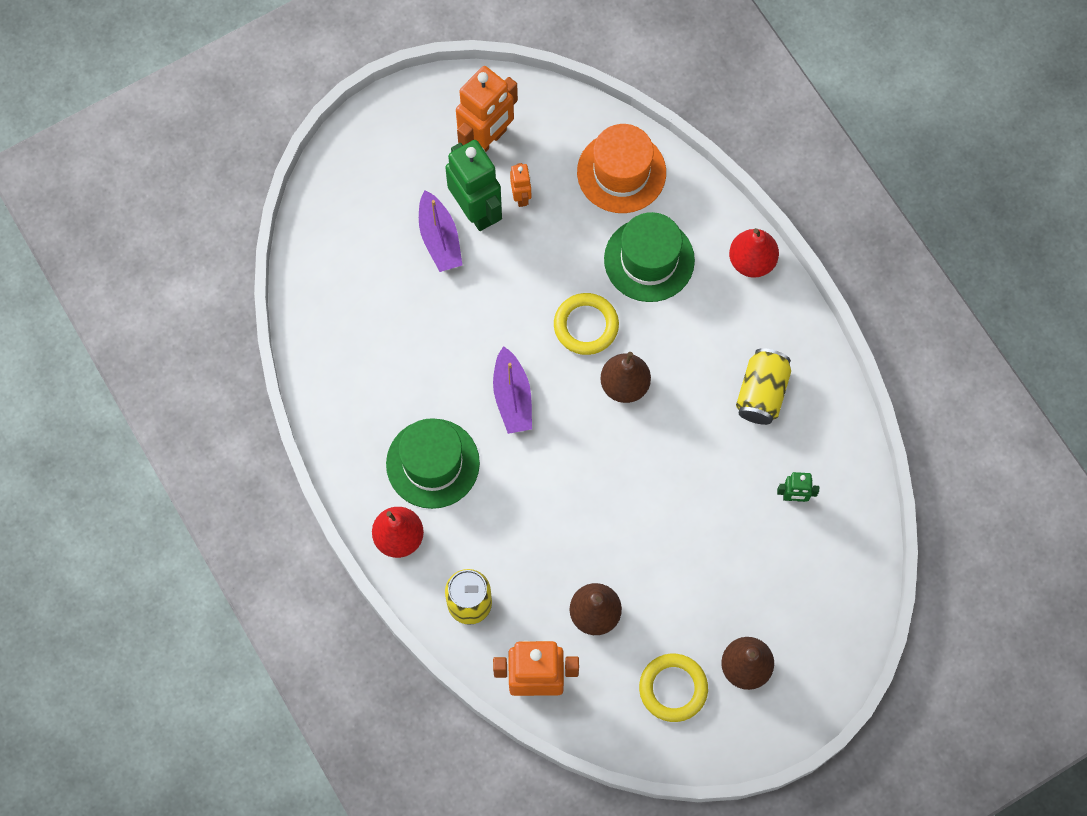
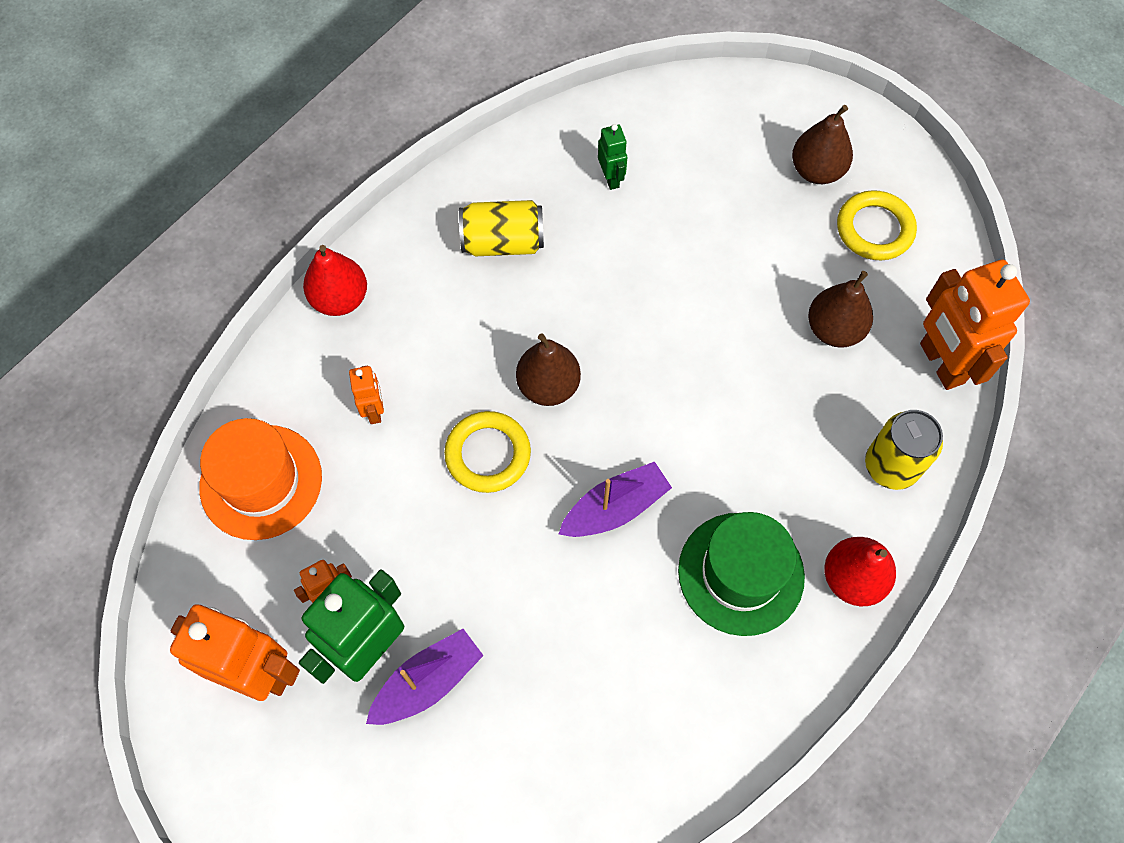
camera: 110 degrees left, 5 degrees down
(649, 260) = (374, 410): green hat -> orange robot

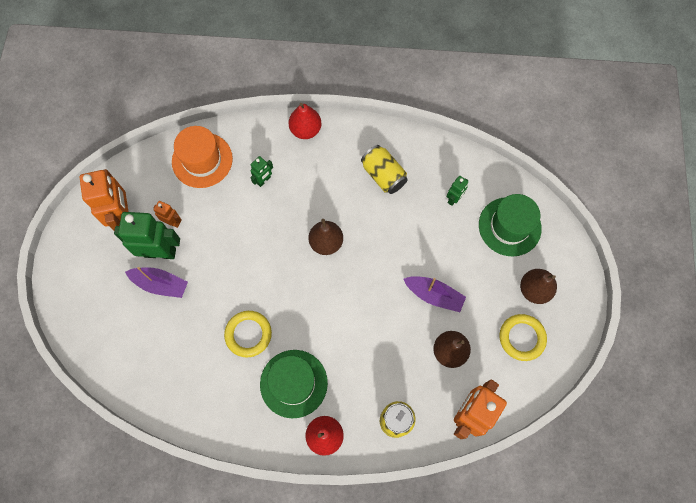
camera: 55 degrees right, 5 degrees up
(374, 410) = (264, 180): orange robot -> green robot
(488, 454) = (276, 239): yellow ring -> yellow ring (248, 334)
(615, 508) = (287, 309): purple boat -> purple boat (434, 295)
(704, 139) = (509, 226): none -> green hat

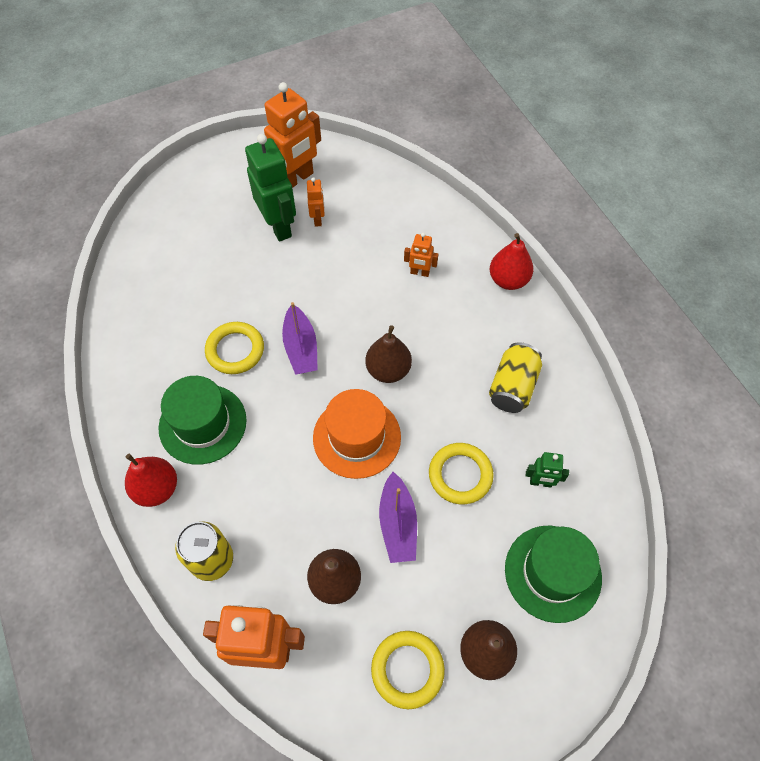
camera: 60 degrees right, 10 degrees down
(160, 284) = (245, 245): purple boat -> purple boat (301, 348)
(202, 160) = (403, 208): orange hat -> orange hat (357, 437)
(264, 180) = (419, 273): green robot -> orange robot
(423, 241) = (460, 475): none -> yellow ring

